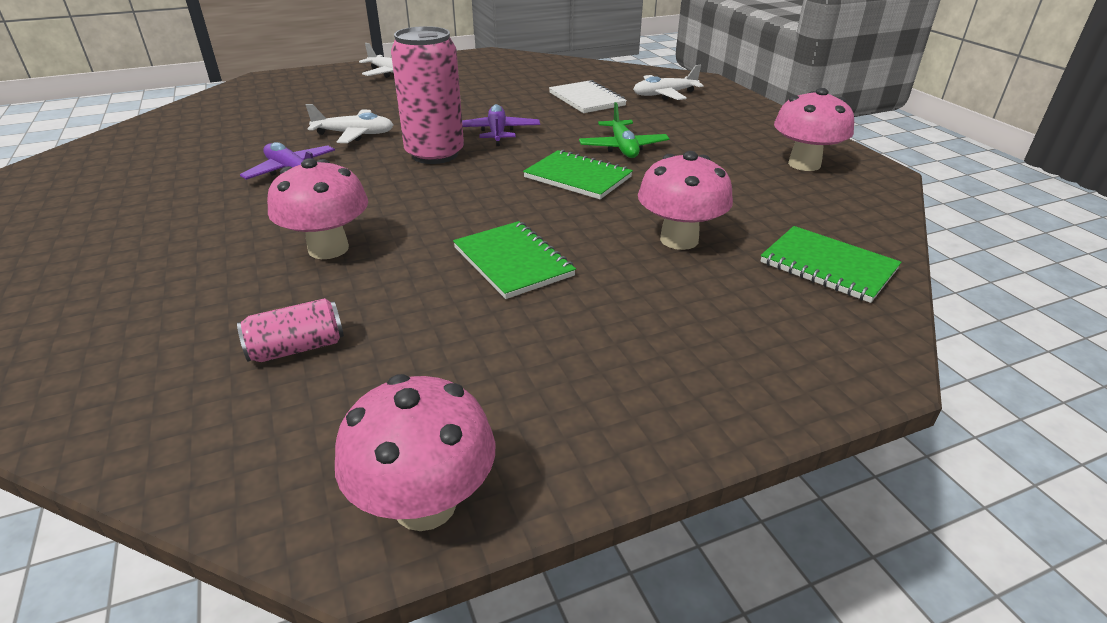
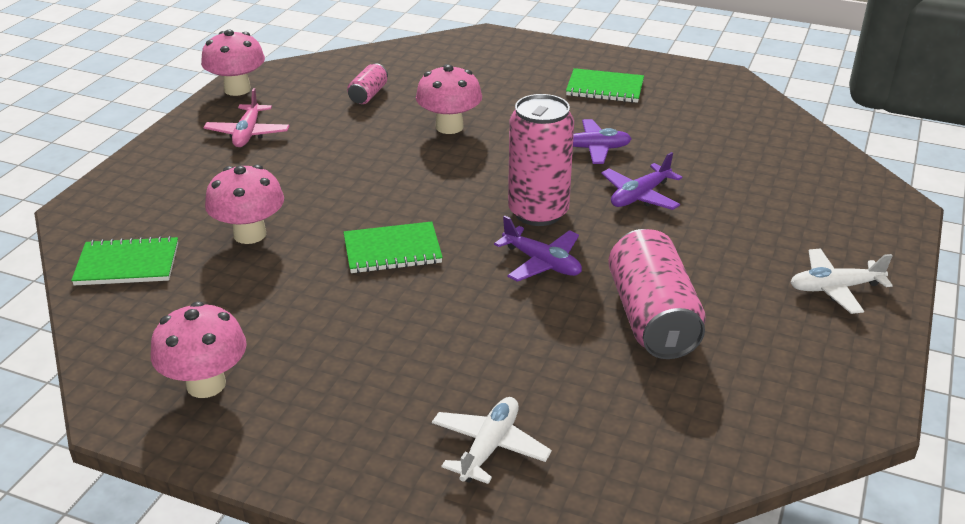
camera: 135 degrees right, 0 degrees up
(354, 134) = (640, 196): white plane -> purple plane
(498, 96) = (652, 318): none -> pink can
(513, 262) = (336, 169): green notebook -> green notebook (605, 88)
(536, 373) = (248, 133): none -> pink plane
(586, 99) = (558, 372): white notebook -> none
(623, 147) = (405, 308): green plane -> none

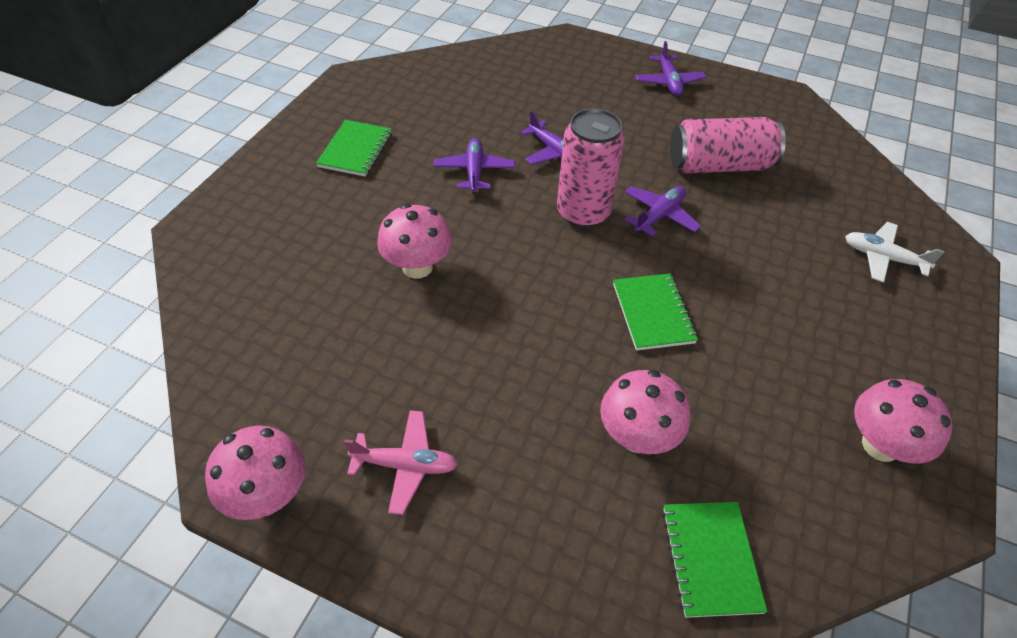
camera: 90 degrees left, 15 degrees up
(368, 95) = (323, 339): pink can -> none
(835, 288) = (669, 82): white plane -> purple plane

